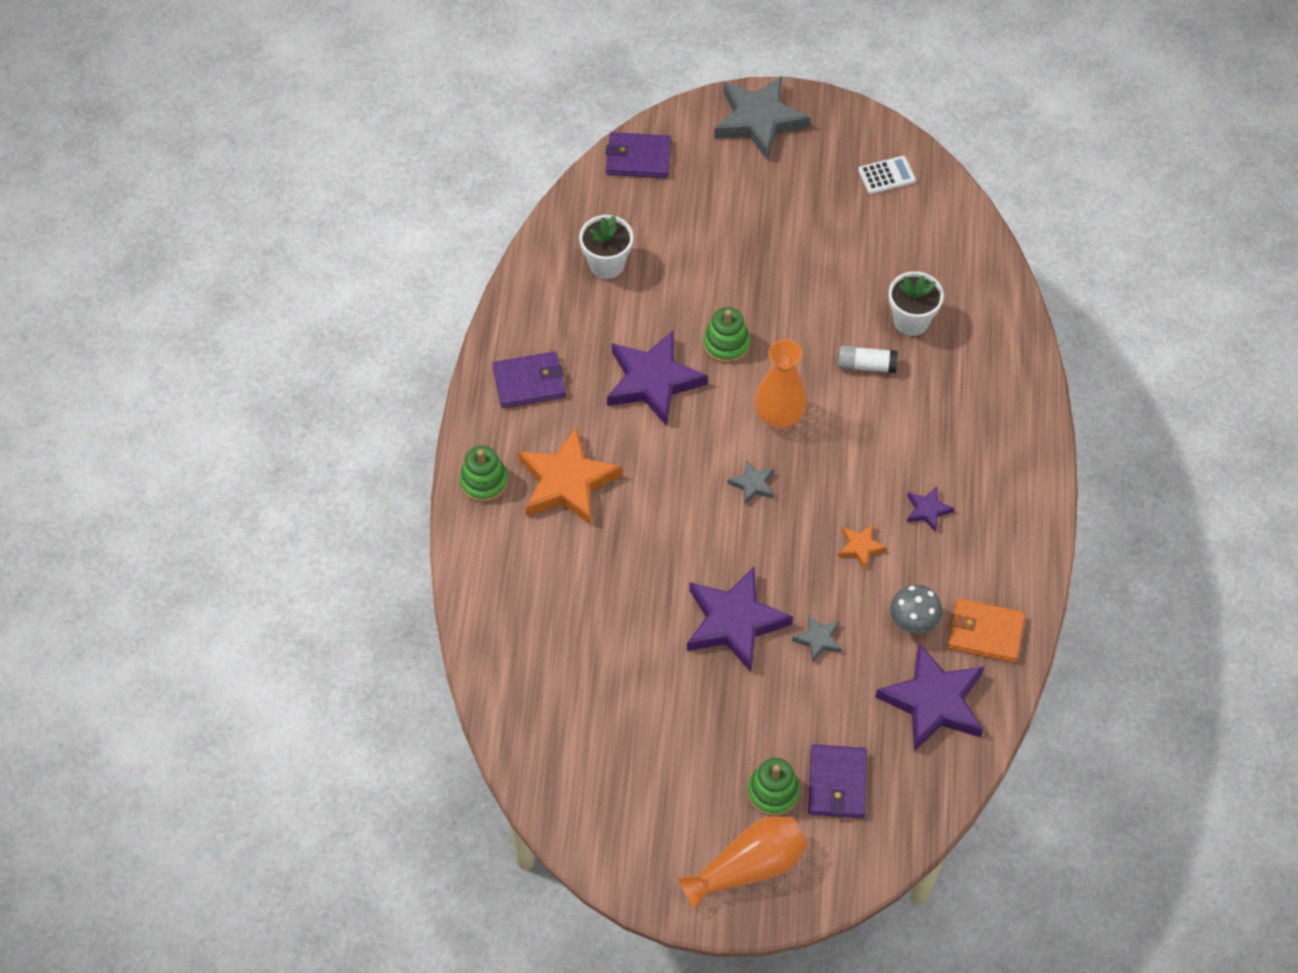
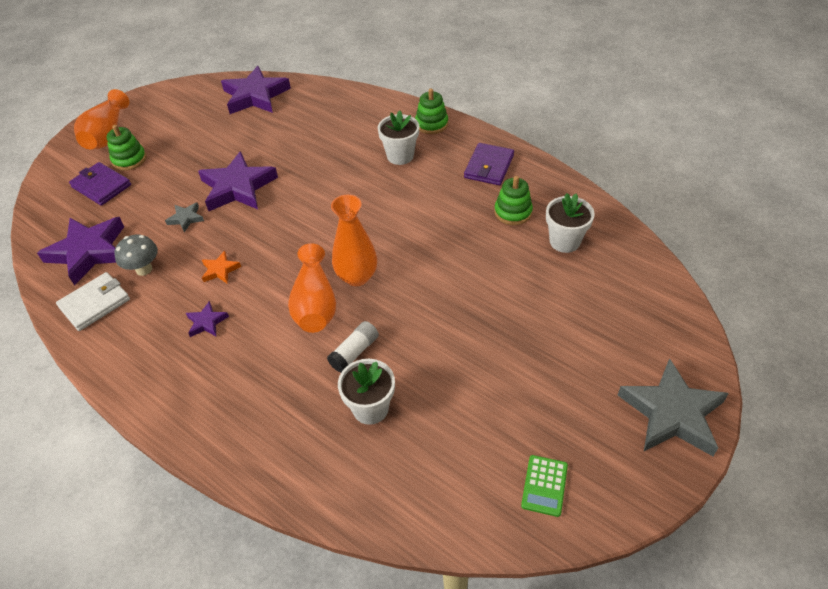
camera: 125 degrees right, 10 degrees down
(567, 482) = (400, 156): orange star -> white flower pot
(638, 158) = (667, 304): purple wallet -> none
(653, 381) = (442, 223): purple star -> purple star (255, 96)
(726, 344) = (442, 276): green stacking toy -> green stacking toy (513, 212)
(753, 484) = (318, 238): grey star -> none
(838, 432) = (315, 303): none -> orange vase
(886, 176) = (544, 485): white calculator -> green calculator
(985, 633) = (95, 303): orange wallet -> white wallet

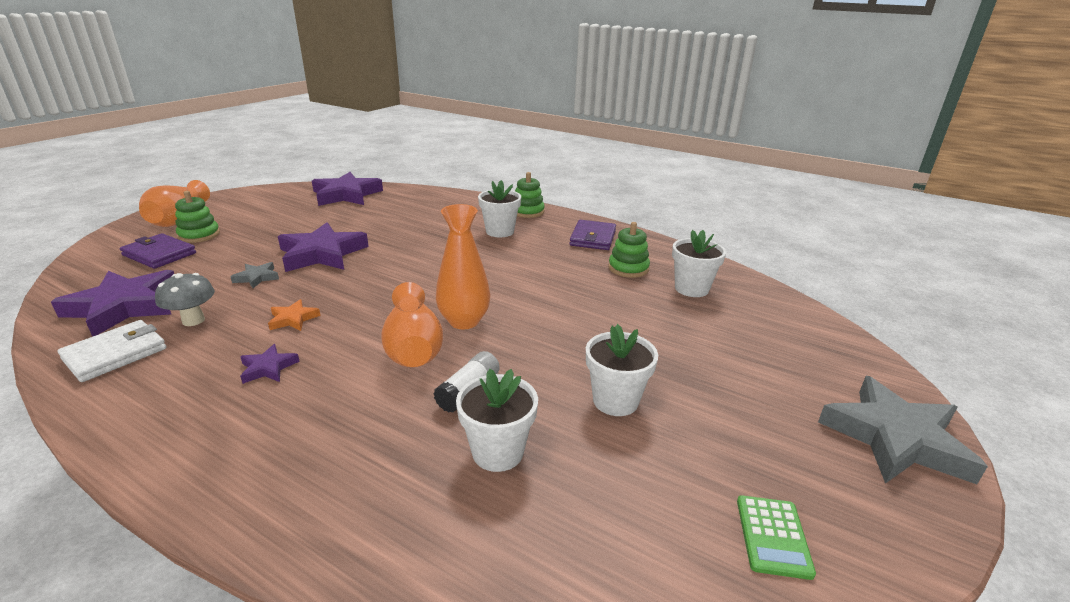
camera: 10 degrees left, 20 degrees down
(465, 366) = (615, 401): none -> white flower pot

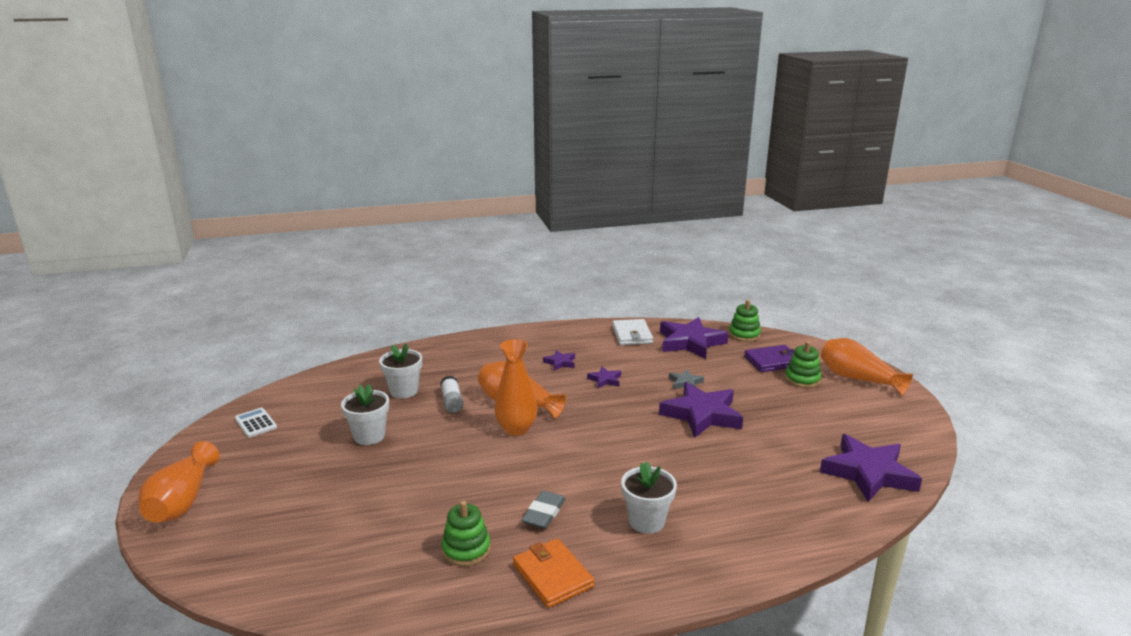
camera: 135 degrees right, 5 degrees down
(193, 320) = (644, 355): grey mushroom -> none
(293, 319) = (605, 380): orange star -> purple star
(527, 212) = (683, 575): green stacking toy -> green stacking toy (744, 335)
(550, 261) = (544, 513): none -> grey eraser
(593, 238) = (552, 576): purple wallet -> orange wallet
(691, 289) = (384, 559): white flower pot -> none
(773, 536) = (255, 423): green calculator -> white calculator
(895, 438) = (182, 501): grey star -> orange vase

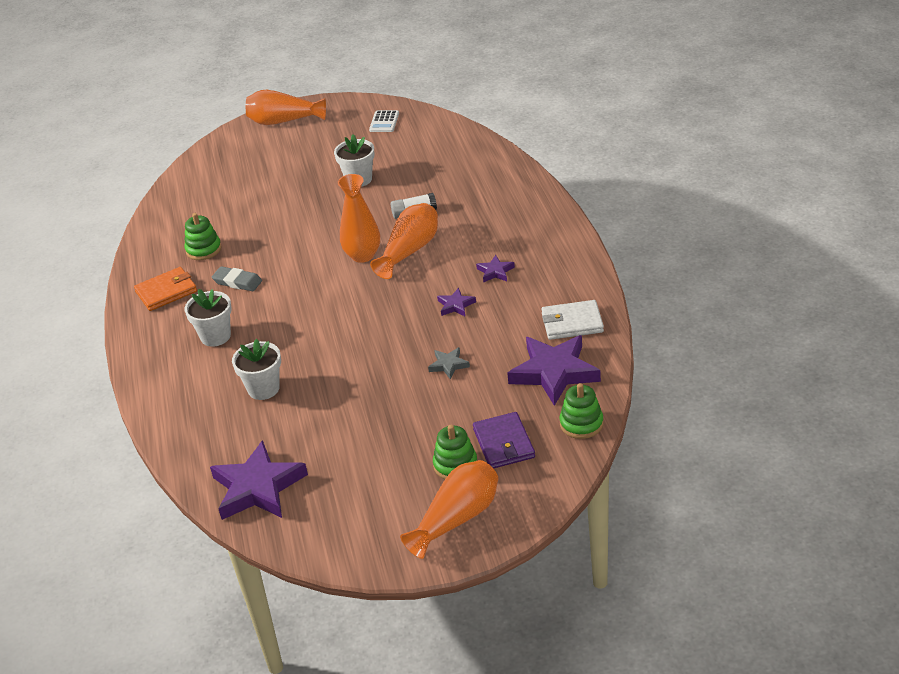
camera: 95 degrees right, 15 degrees up
(255, 423) = (384, 122): white calculator -> white calculator turned 135 degrees clockwise
(404, 391) = (435, 183): white flower pot -> white flower pot (263, 389)
(702, 414) = (379, 375): purple star -> none

